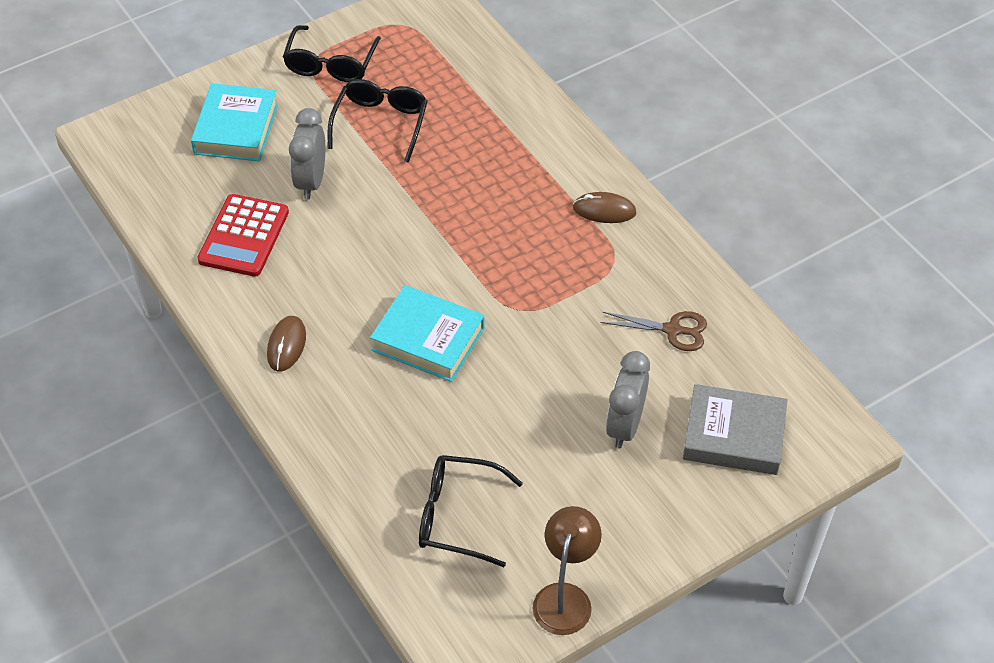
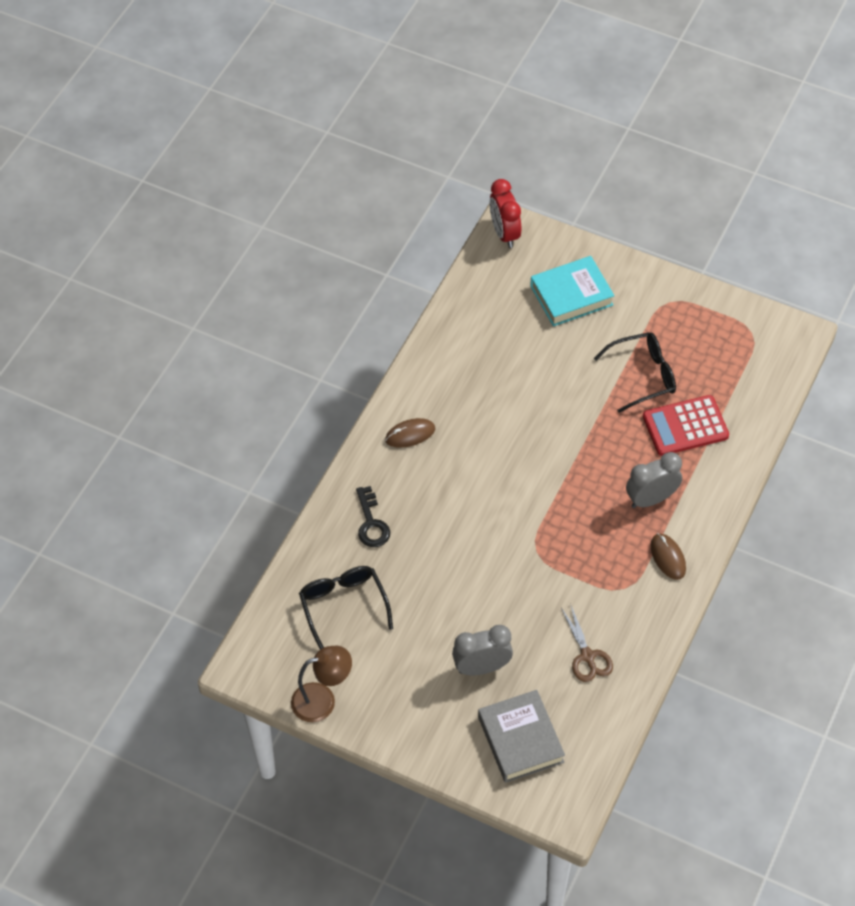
camera: 60 degrees right, 5 degrees up
(109, 142) = (504, 233): none -> red clock
(244, 236) = (481, 357): red calculator -> red calculator (685, 426)
(311, 181) = (558, 366): grey clock -> grey clock (651, 499)
(331, 64) = (675, 313): black glasses -> none
(370, 436) = (371, 523): none -> black key
(428, 339) = (472, 511): turquoise book -> none

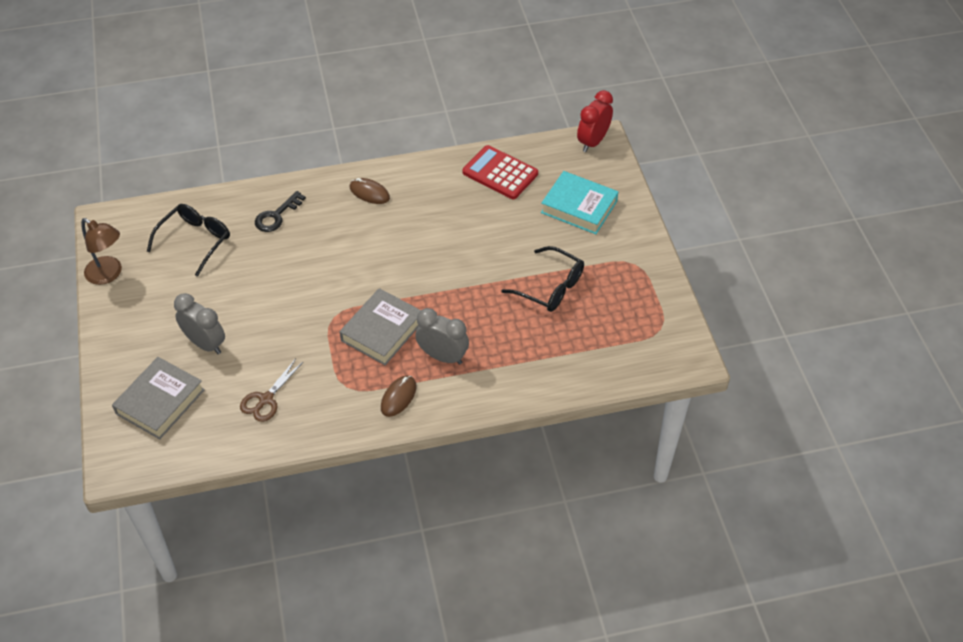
camera: 50 degrees right, 5 degrees down
(585, 525) = (382, 331): none -> grey book
(685, 426) = (530, 339): red calculator -> red calculator (500, 173)

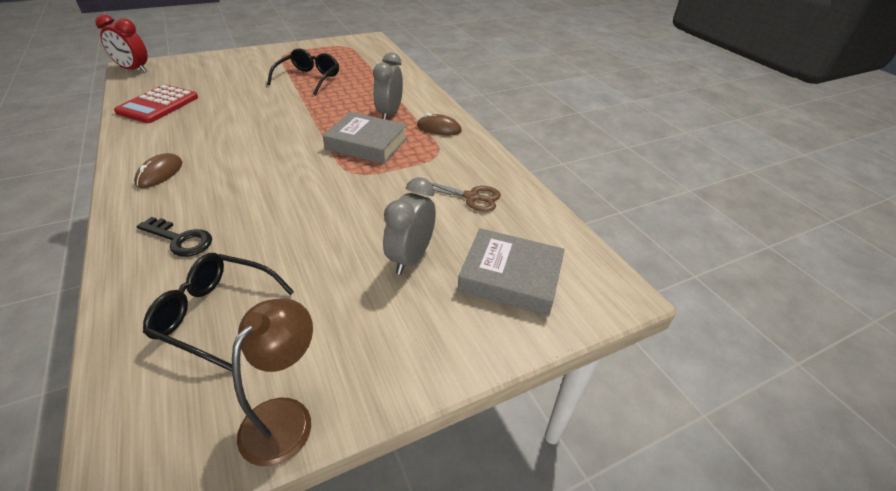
camera: 105 degrees left, 10 degrees down
(579, 207) = (217, 72): turquoise book -> none

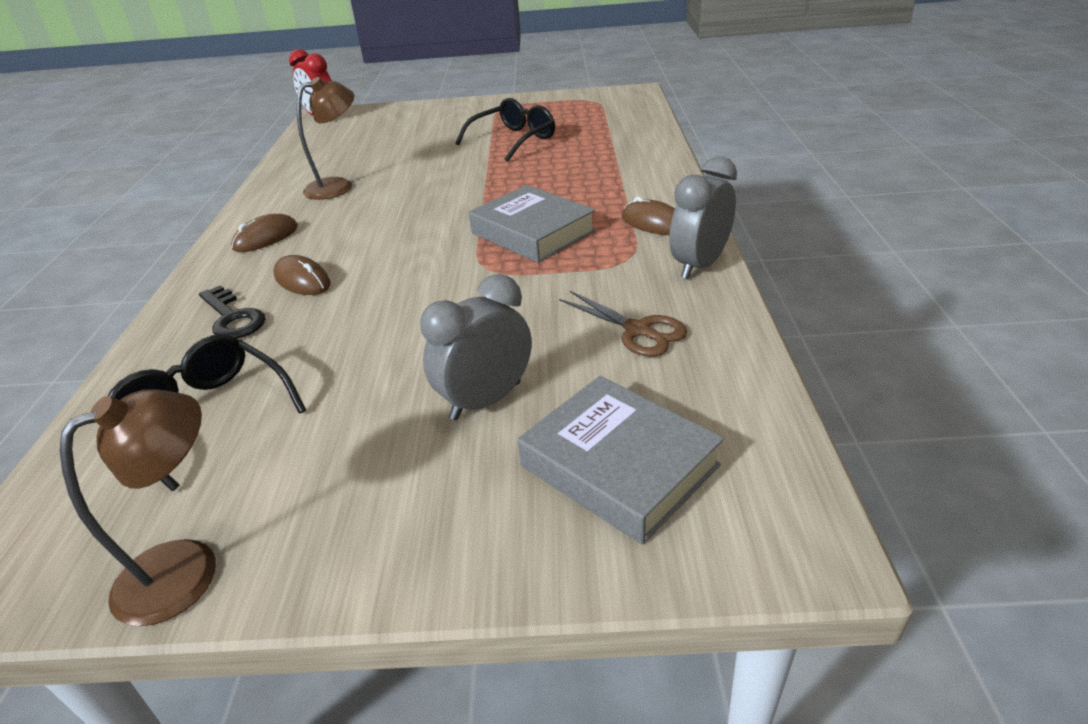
camera: 30 degrees right, 5 degrees down
(158, 105) = (318, 159): red calculator -> none
(193, 125) = (338, 186): none -> brown lamp
(218, 202) = (302, 280): none -> brown mouse
(389, 114) = (592, 195): grey clock -> grey clock (699, 265)

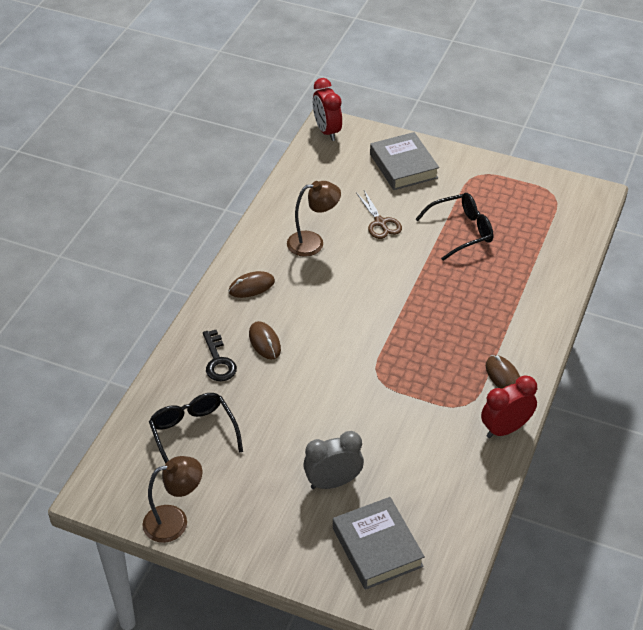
camera: 20 degrees right, 10 degrees up
(532, 232) = (421, 353): grey book -> grey book (403, 166)
(637, 330) = (436, 466): brown scissors -> brown scissors (380, 223)
(699, 265) = (505, 429): grey clock -> red clock

